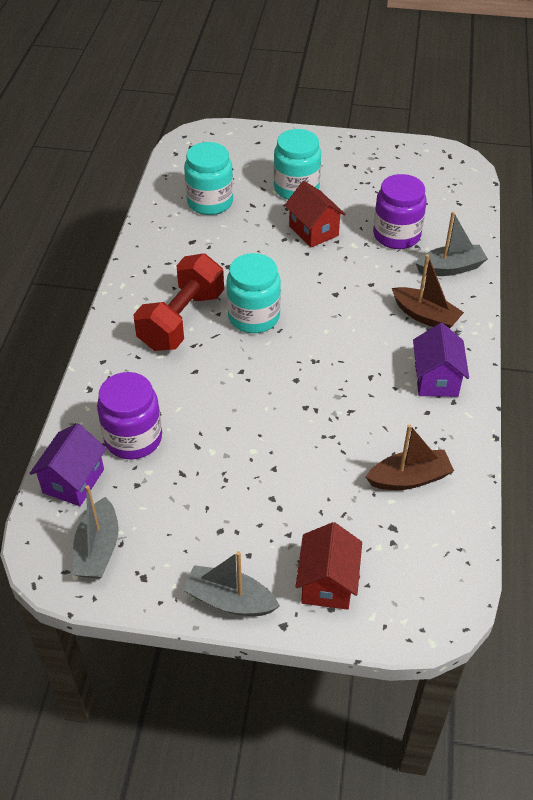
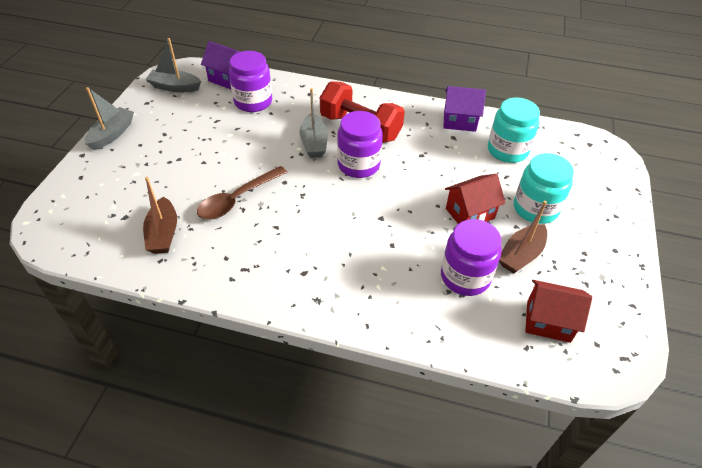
camera: 95 degrees right, 0 degrees up
(254, 317) = (358, 165): turquoise jar -> purple jar
(327, 583) = (99, 177): red house -> red house (548, 321)
(335, 418) = (237, 199): none -> brown spoon
(425, 316) = (343, 278): brown boat -> brown boat (521, 255)
(436, 379) = (261, 271): purple house -> purple house (459, 121)
(450, 268) = (411, 314): grey boat -> grey boat (314, 143)

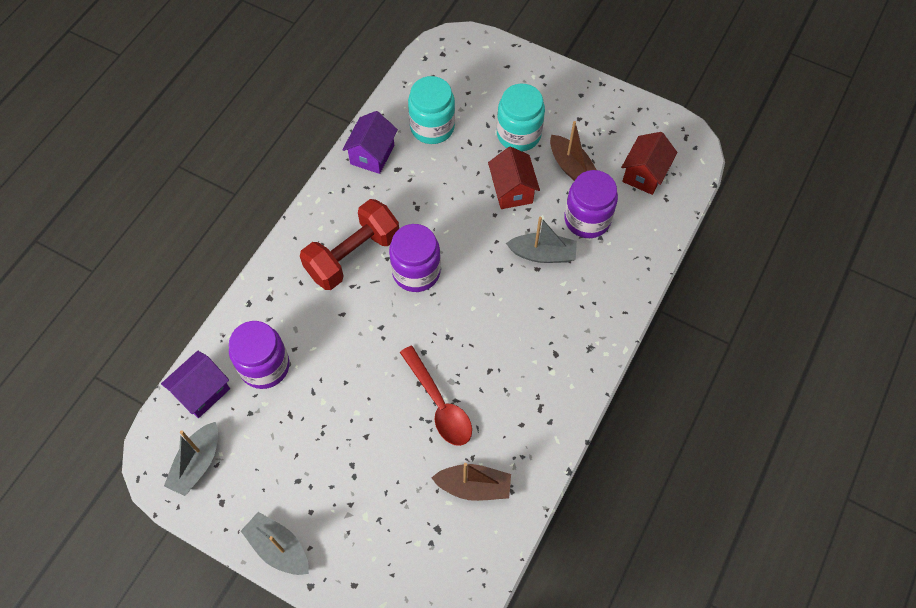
camera: 75 degrees left, 15 degrees up
(237, 199) = (439, 404): brown spoon -> red spoon
(314, 143) = (366, 310): grey boat -> grey boat (542, 254)

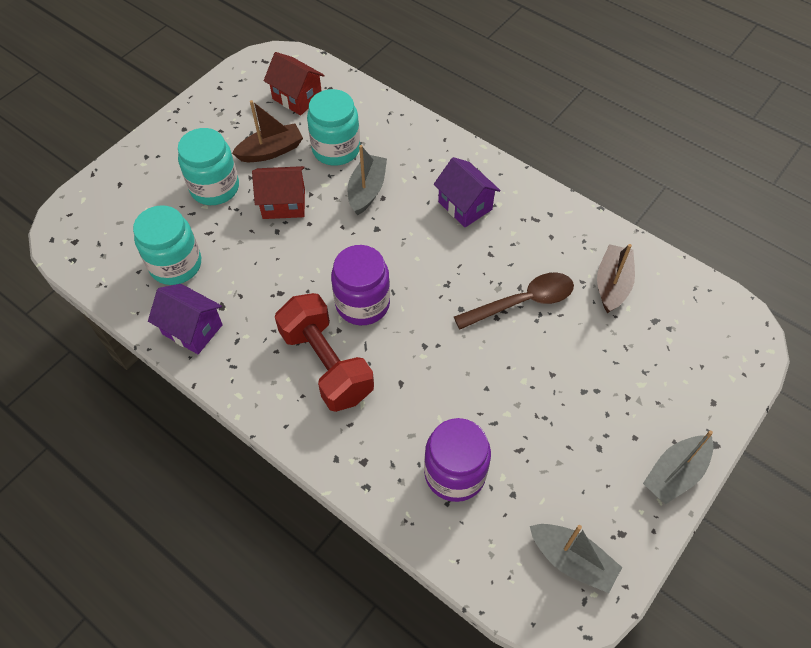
camera: 80 degrees left, 5 degrees down
(202, 392) = (479, 550): purple house -> purple house (465, 206)
(439, 404) = (522, 302): red spoon -> brown spoon
(587, 219) = (336, 149): purple jar -> turquoise jar

